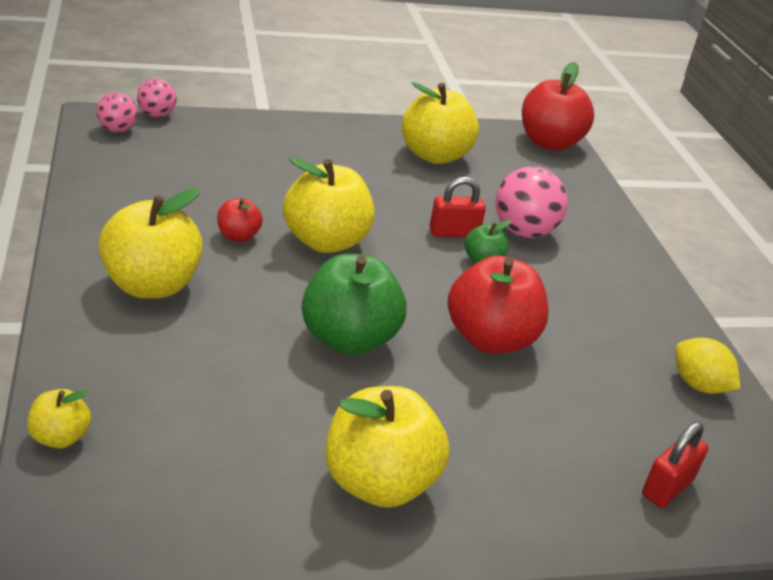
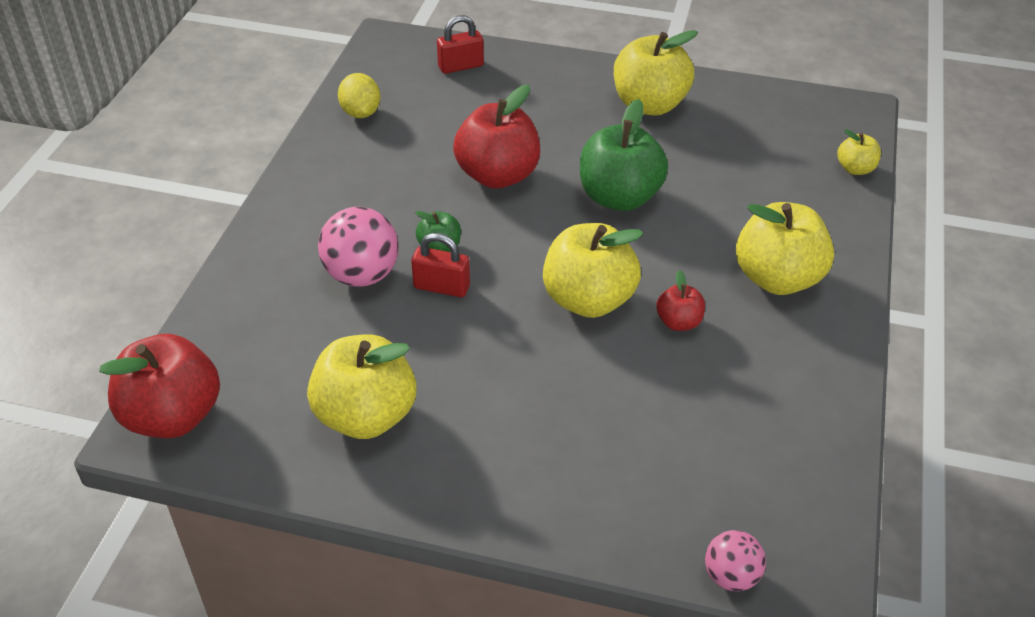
camera: 150 degrees left, 10 degrees up
(117, 130) = (793, 544): pink ball -> none

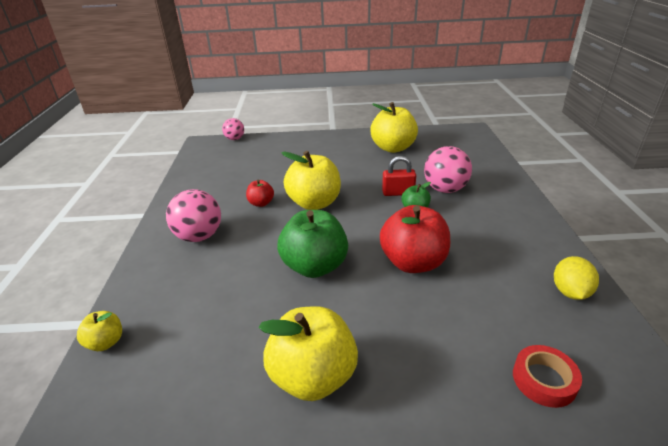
camera: 165 degrees right, 10 degrees down
(173, 416) = (467, 135): red apple -> none
(361, 112) = (570, 292): yellow lemon -> yellow lemon turned 45 degrees clockwise
(460, 66) = (544, 380): red padlock -> red tape
(777, 278) = (199, 236): yellow apple -> pink ball

